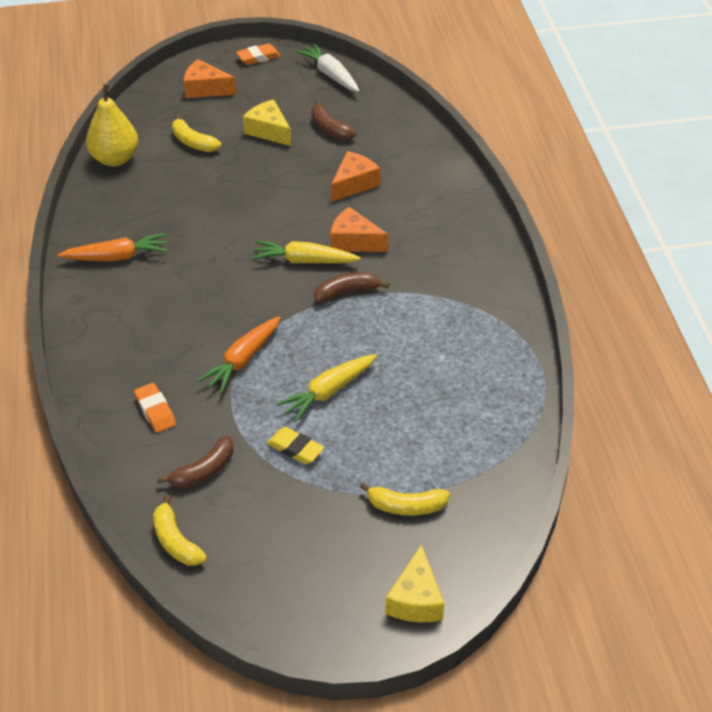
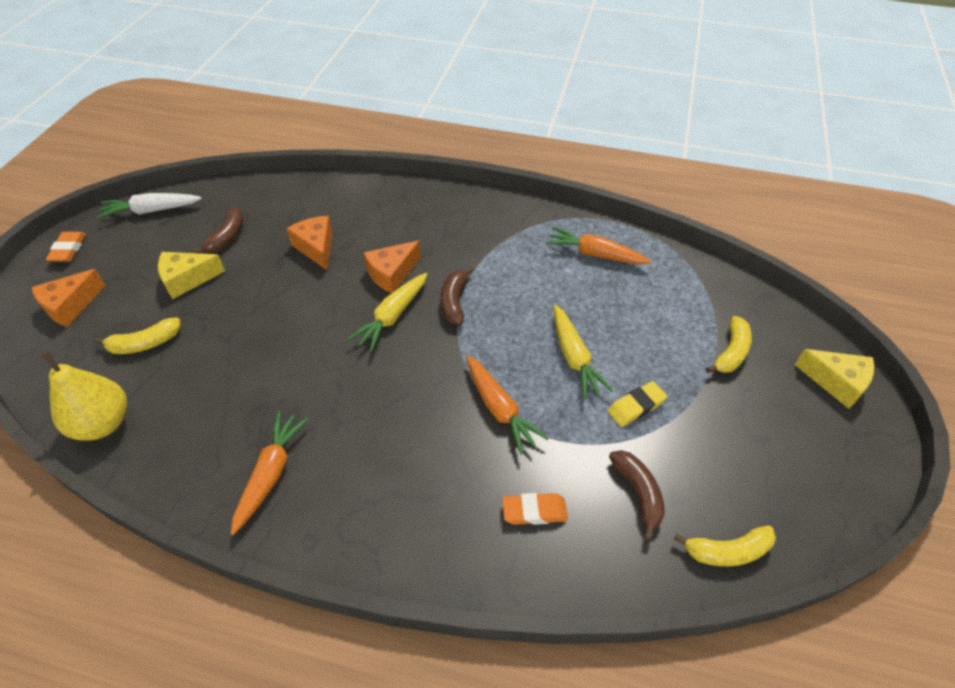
camera: 65 degrees left, 5 degrees up
(330, 129) = (227, 237): brown banana -> brown banana turned 60 degrees counterclockwise
(478, 371) = (595, 254): none -> orange carrot

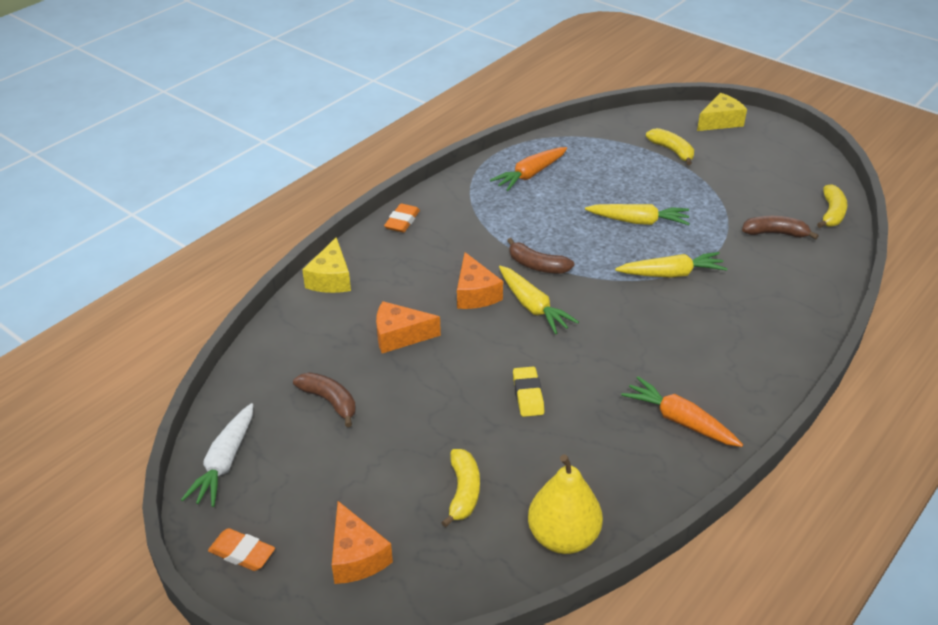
camera: 65 degrees left, 10 degrees down
(187, 279) = (380, 444): yellow cheese -> yellow cheese (331, 279)
(499, 408) = (671, 274): orange carrot -> yellow carrot
(534, 511) = (772, 284): orange eraser -> orange eraser (402, 221)
(636, 406) = (700, 209): yellow eraser -> yellow eraser (528, 395)

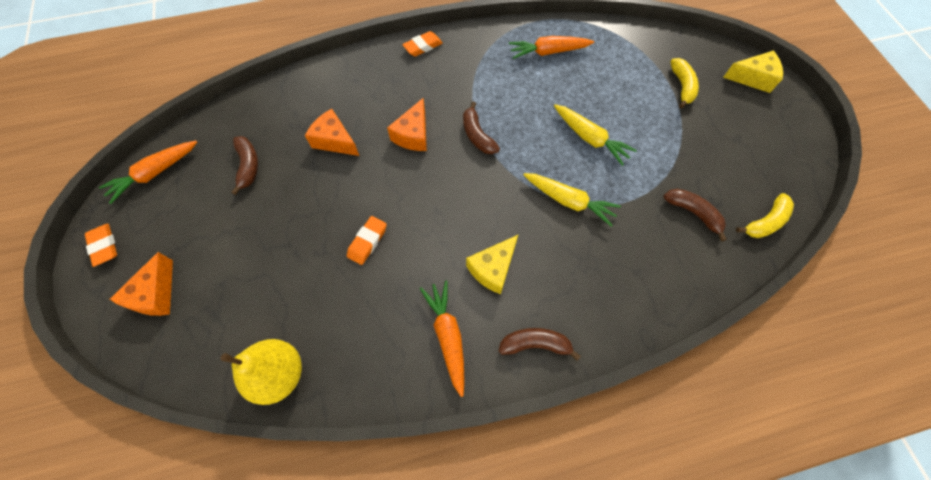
camera: 35 degrees right, 25 degrees up
(225, 462) = (155, 173): white carrot -> orange carrot
(331, 279) = (336, 69): yellow cheese -> yellow cheese (493, 269)
(463, 492) = (256, 291): yellow banana -> none
(528, 395) = (367, 242): yellow eraser -> orange eraser
(532, 306) = (441, 169): yellow carrot -> none
(755, 384) = (535, 344): none -> brown banana

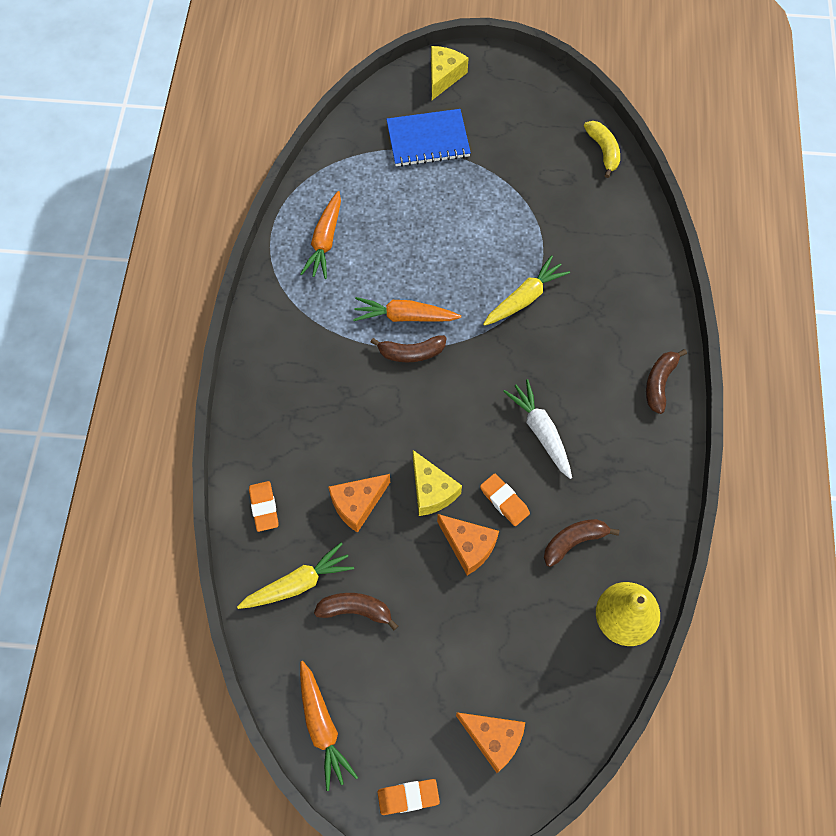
camera: 70 degrees left, 0 degrees up
(413, 135) = (384, 417): orange cheese -> orange cheese (468, 546)
(423, 46) = (254, 368): orange eraser -> orange eraser (264, 507)
(442, 252) = (541, 432): none -> white carrot
(448, 336) = (630, 454): orange carrot -> orange carrot (405, 316)
(493, 269) = (574, 392): yellow cheese -> yellow cheese (431, 491)
(589, 138) = (458, 249): yellow carrot -> yellow carrot (297, 584)
(682, 86) = (428, 140): yellow banana -> blue notebook
(693, 213) = (575, 201): brown banana -> brown banana (574, 541)

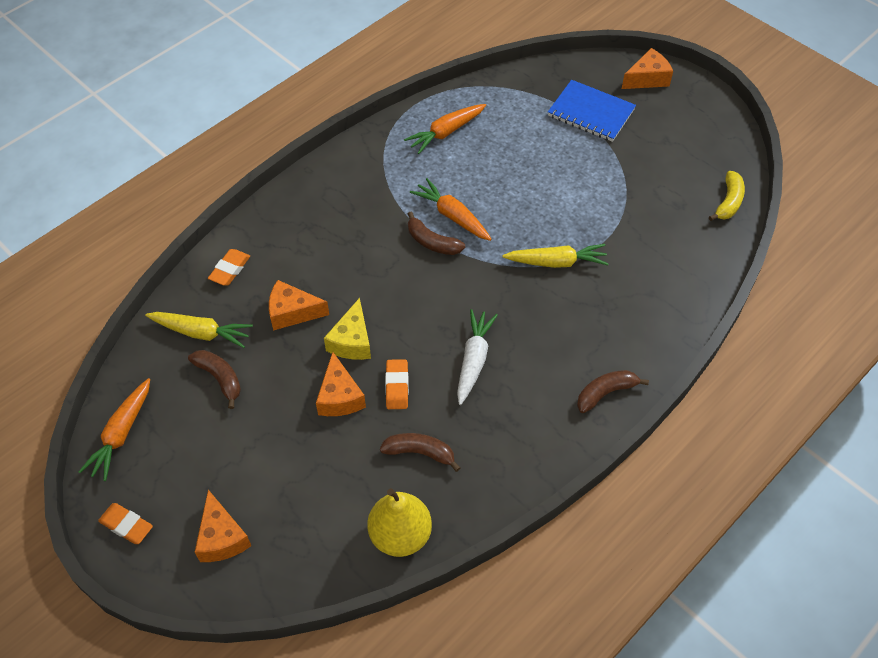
camera: 40 degrees right, 10 degrees down
(444, 76) = (647, 78): yellow cheese -> orange cheese

